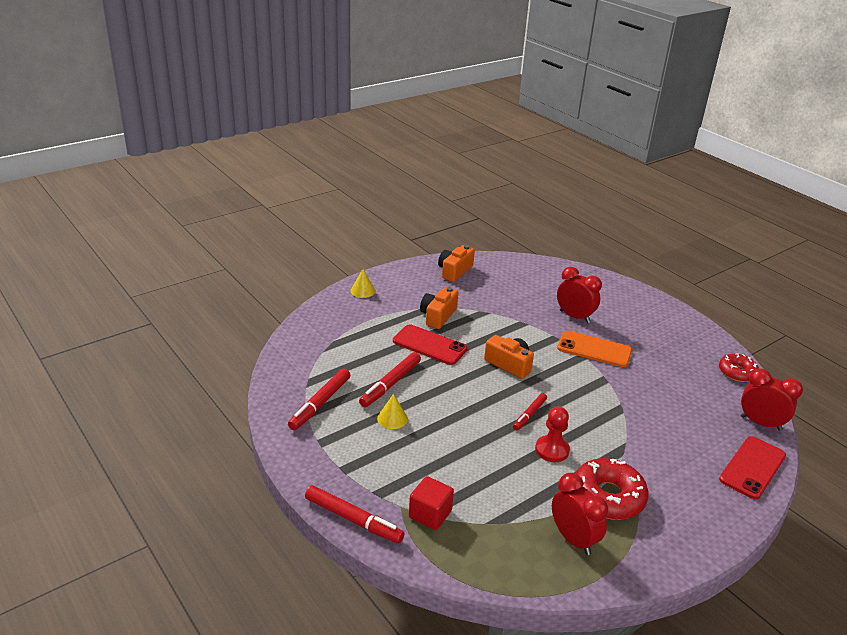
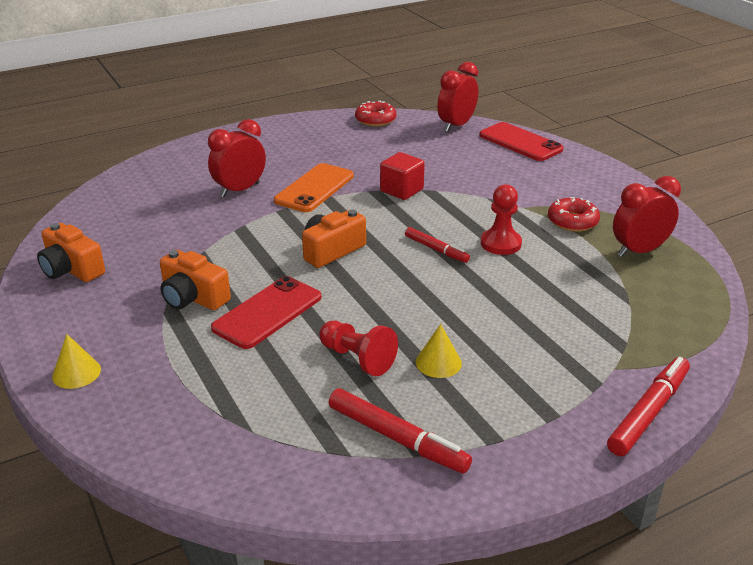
camera: 80 degrees left, 0 degrees up
(390, 384) = (357, 358): red marker -> red pawn
(430, 514) = (624, 344): red cube -> red cube (401, 190)
(608, 497) = (572, 221): red donut -> red donut, size x0.63

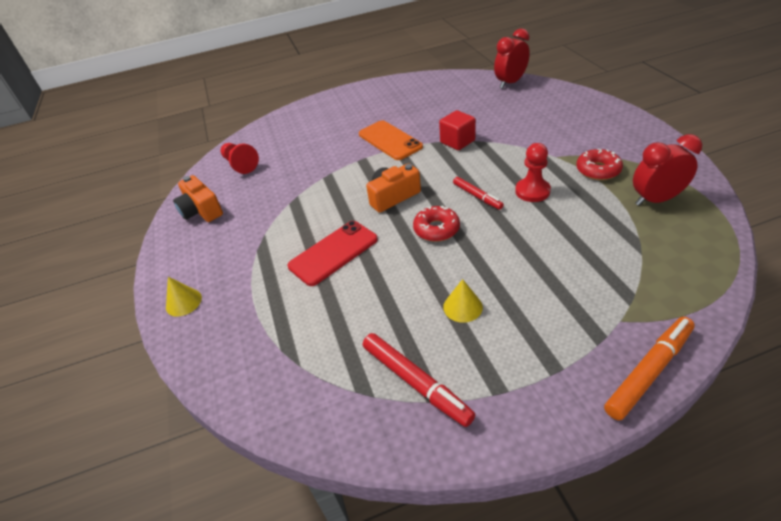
camera: 15 degrees right, 10 degrees up
(193, 297) = (281, 237): orange camera -> none
(240, 190) = (334, 142): red clock -> none
(314, 188) = (390, 140): orange phone -> orange phone turned 75 degrees counterclockwise
(357, 358) = (396, 299): red pawn -> red pawn (240, 165)
(375, 120) = (447, 80): red donut -> red donut (436, 229)
(520, 142) = (561, 96): red phone -> none
(648, 412) = (648, 371): red marker -> orange marker

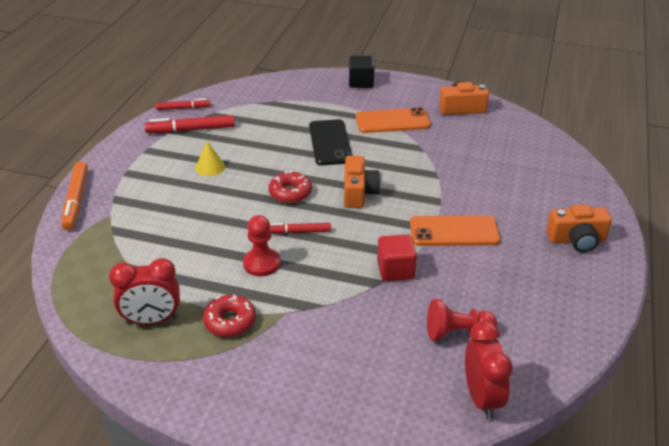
camera: 120 degrees right, 5 degrees down
(183, 302) = (361, 82): yellow cone -> black cube
(240, 165) = (515, 140): red pawn -> red pawn (457, 332)
(258, 236) = (392, 121): none -> orange phone
(333, 253) = (330, 143): red phone -> black phone
(347, 104) = (577, 240): none -> orange camera
(375, 438) = (183, 108): none -> red marker
(655, 200) = (152, 320): red clock -> red clock turned 60 degrees clockwise

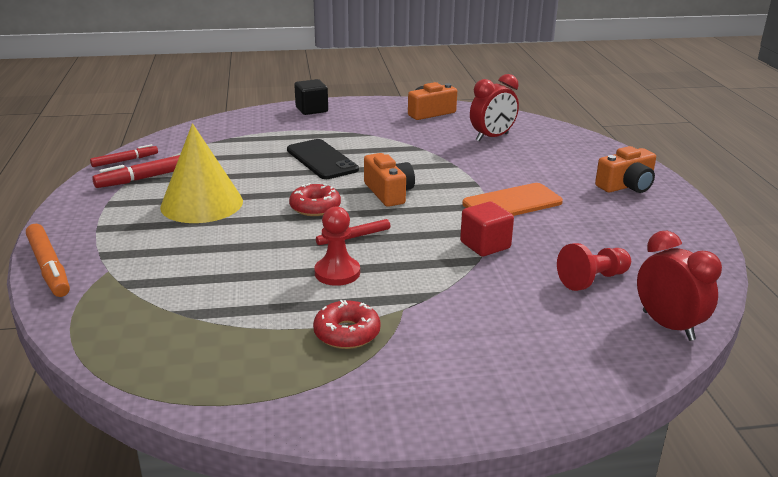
camera: 25 degrees left, 10 degrees down
(152, 320) = (249, 357): red clock -> red clock (492, 137)
(210, 167) = (202, 204): yellow cone -> yellow cone, size x2.20
(392, 121) = (371, 133): orange phone -> none

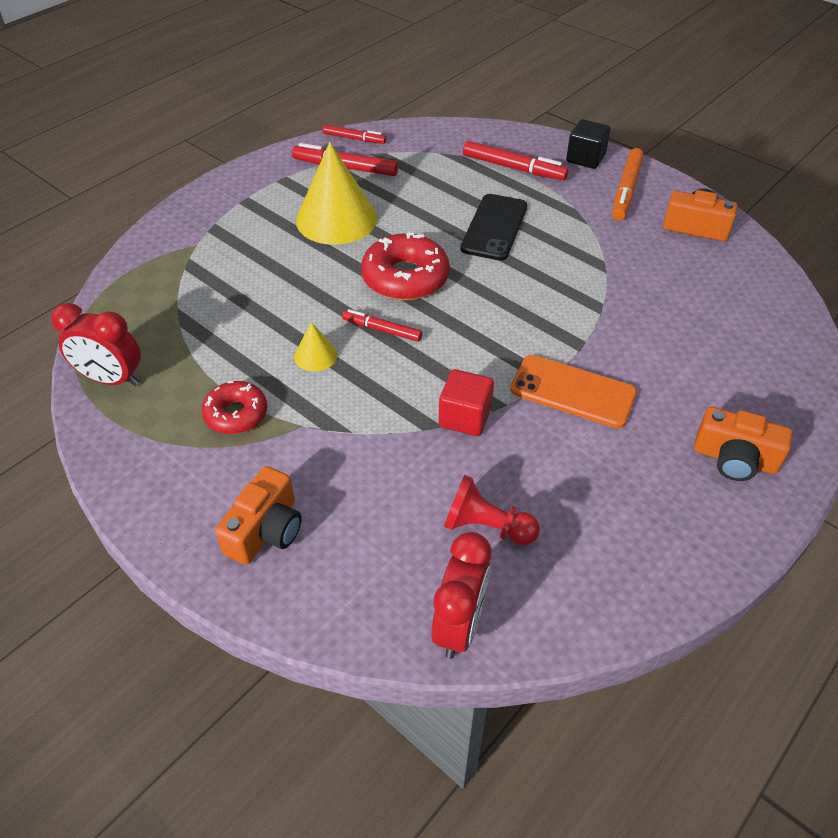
camera: 50 degrees right, 20 degrees up
(49, 267) = (174, 218): orange marker -> orange marker (626, 190)
(276, 130) = (513, 168): none -> red marker
(315, 207) = (405, 278): red donut -> red donut, size x1.59
(337, 273) = (315, 355): red pawn -> yellow cone
(389, 193) = (486, 302): orange camera -> orange camera (266, 530)
(492, 137) = (704, 299): red clock -> red clock (112, 379)

